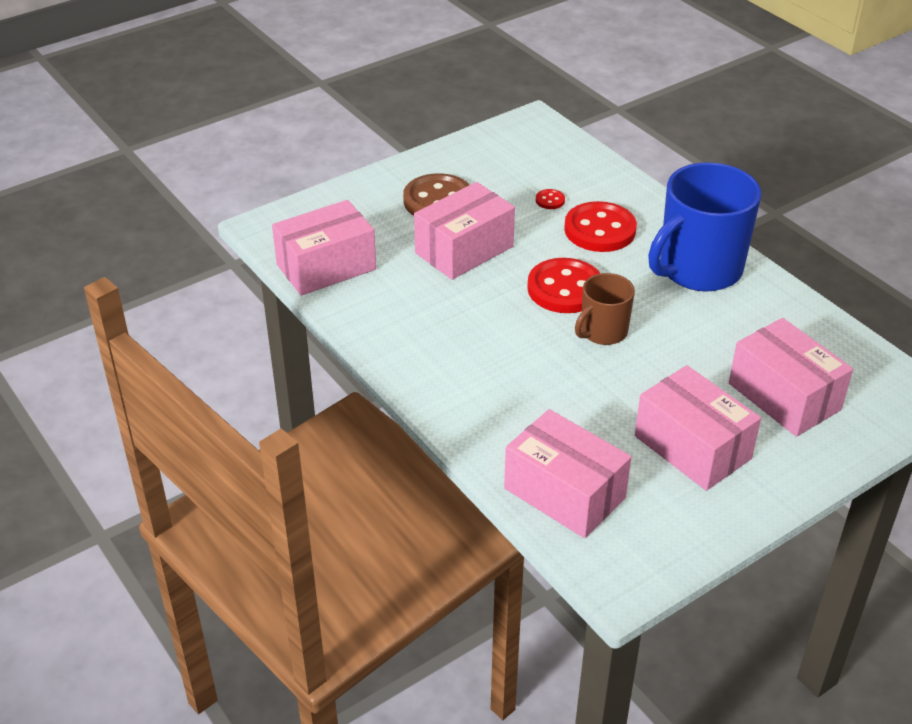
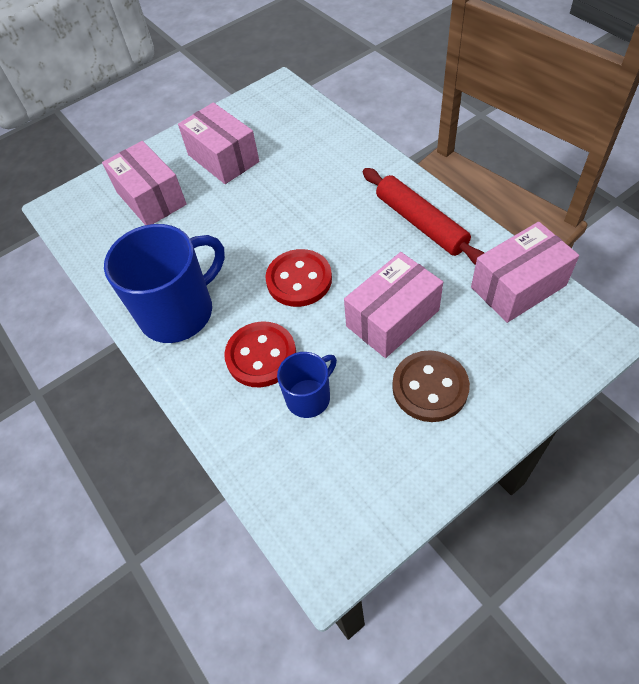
camera: 175 degrees left, 15 degrees up
(414, 335) = (421, 223): none -> red rolling pin
(550, 200) = (309, 397): red button -> blue mug
(564, 493) = (307, 124): pink box -> none
(602, 332) = (271, 239): brown mug -> none

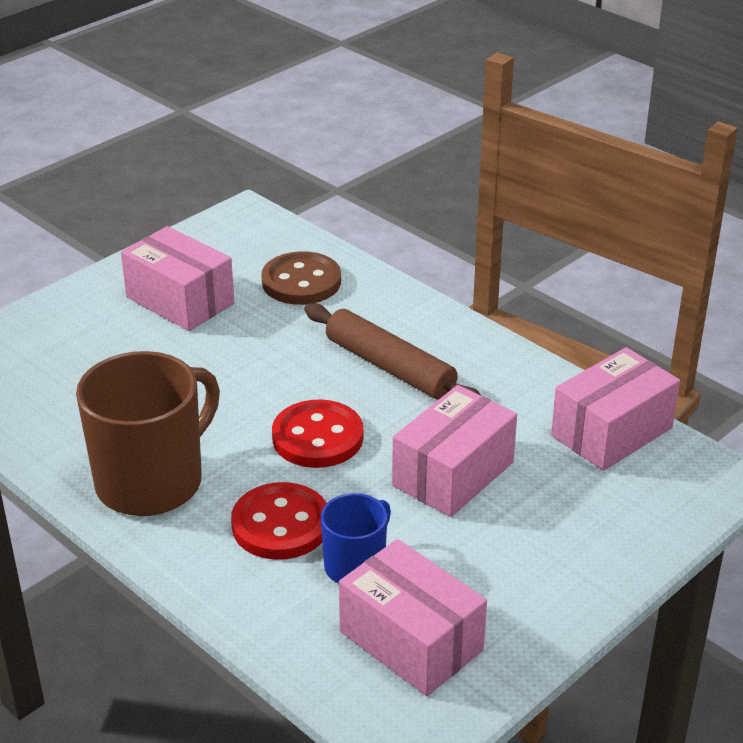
camera: 15 degrees left, 20 degrees down
(151, 198) = (81, 351): pink box -> pink box (411, 641)
(179, 311) = (152, 481): blue mug -> brown mug
(360, 220) = (390, 367): none -> brown rolling pin
(421, 223) = (474, 367): red rolling pin -> none
(430, 387) = (514, 545): brown button -> brown button (301, 282)

